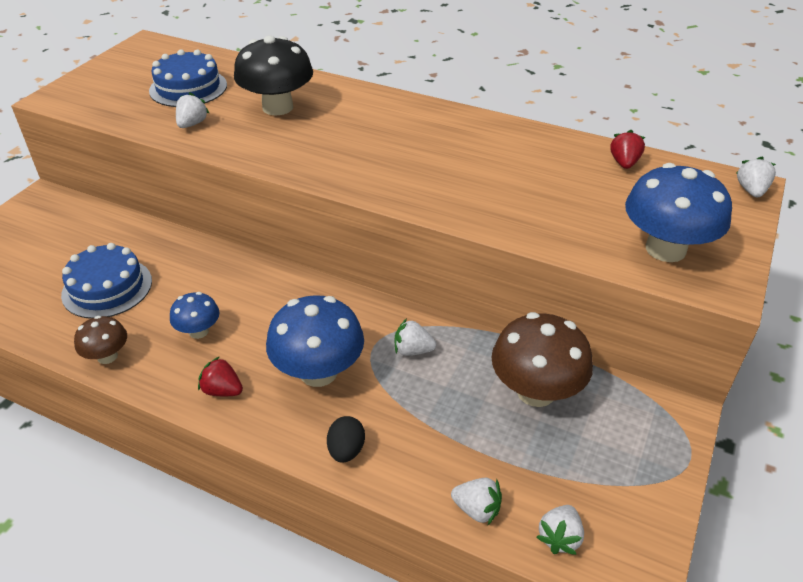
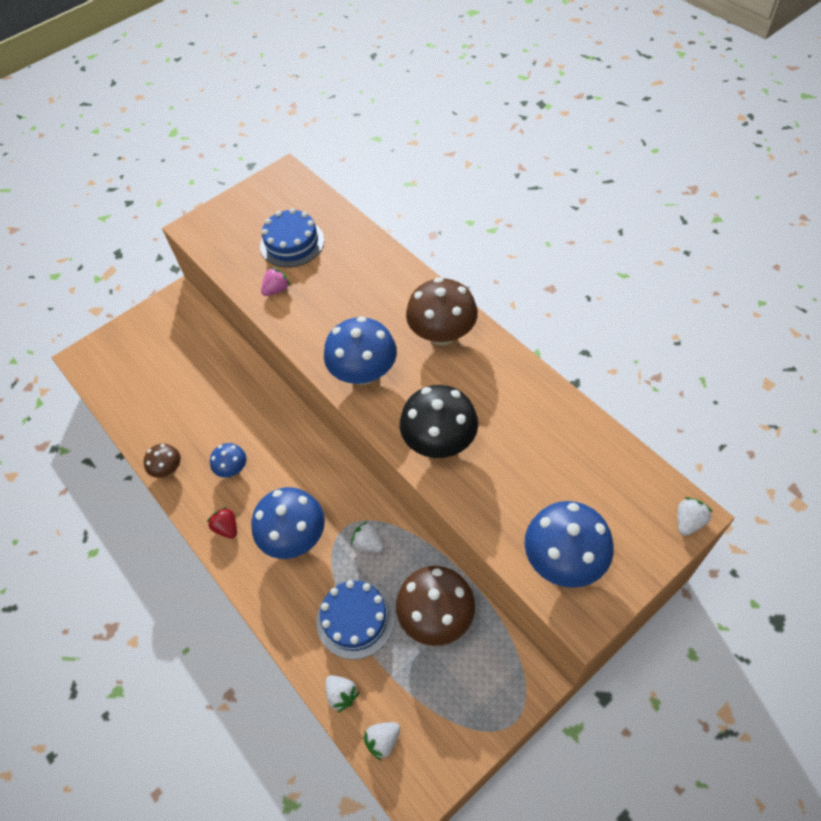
camera: 30 degrees right, 15 degrees up
(107, 288) = (190, 405): blue cake -> blue cake (355, 619)
(192, 124) = (276, 290): white strawberry -> pink strawberry
(277, 107) = (348, 288): black mushroom -> black mushroom (440, 441)
(341, 164) = (364, 373): none -> blue mushroom
(346, 450) = (282, 611): black egg -> none
(406, 119) = (442, 334): none -> brown mushroom
(624, 163) = (596, 449): red strawberry -> none

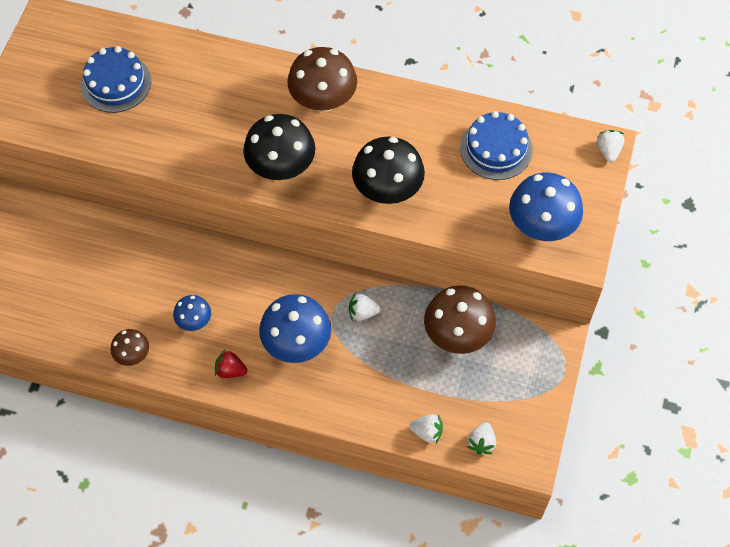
camera: 40 degrees left, 5 degrees up
(276, 290) = (139, 134): pink strawberry -> none
(355, 619) = (396, 374): blue cake -> blue cake (496, 149)
(364, 373) = (281, 167): blue mushroom -> black mushroom

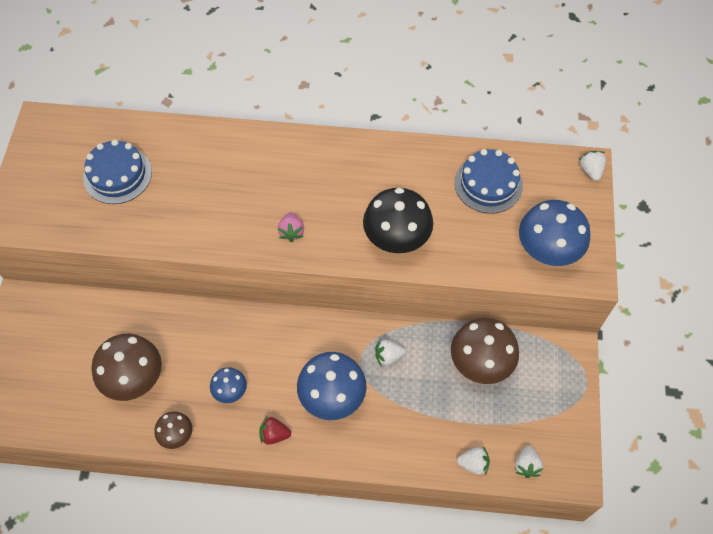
camera: 10 degrees left, 0 degrees up
(281, 167) = (291, 232): black mushroom -> pink strawberry
(323, 100) = (318, 162): brown mushroom -> brown mushroom (134, 378)

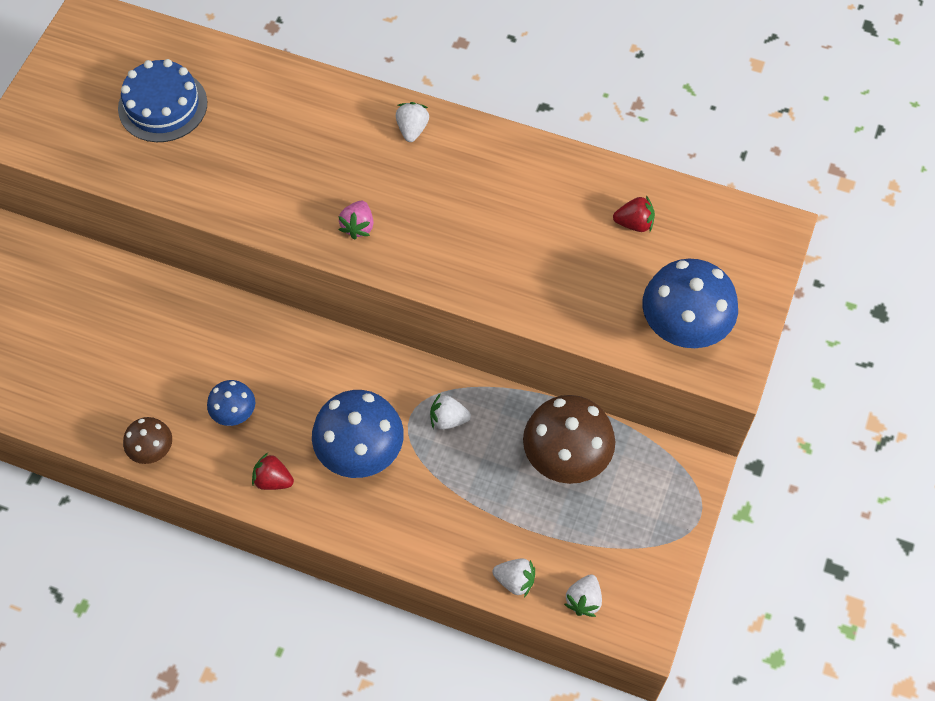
camera: 15 degrees right, 0 degrees up
(134, 378) = (120, 368): brown mushroom -> none
(396, 238) = (490, 265): black mushroom -> none
(488, 184) = (634, 223): blue cake -> red strawberry
(590, 170) = (779, 237): white strawberry -> white strawberry (412, 129)

